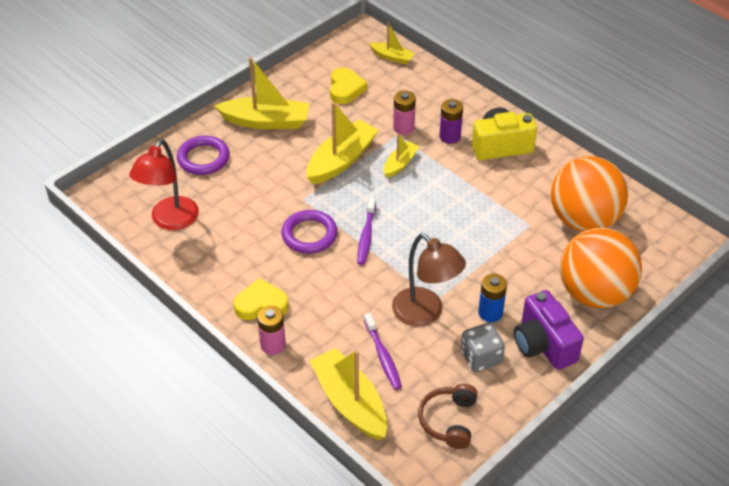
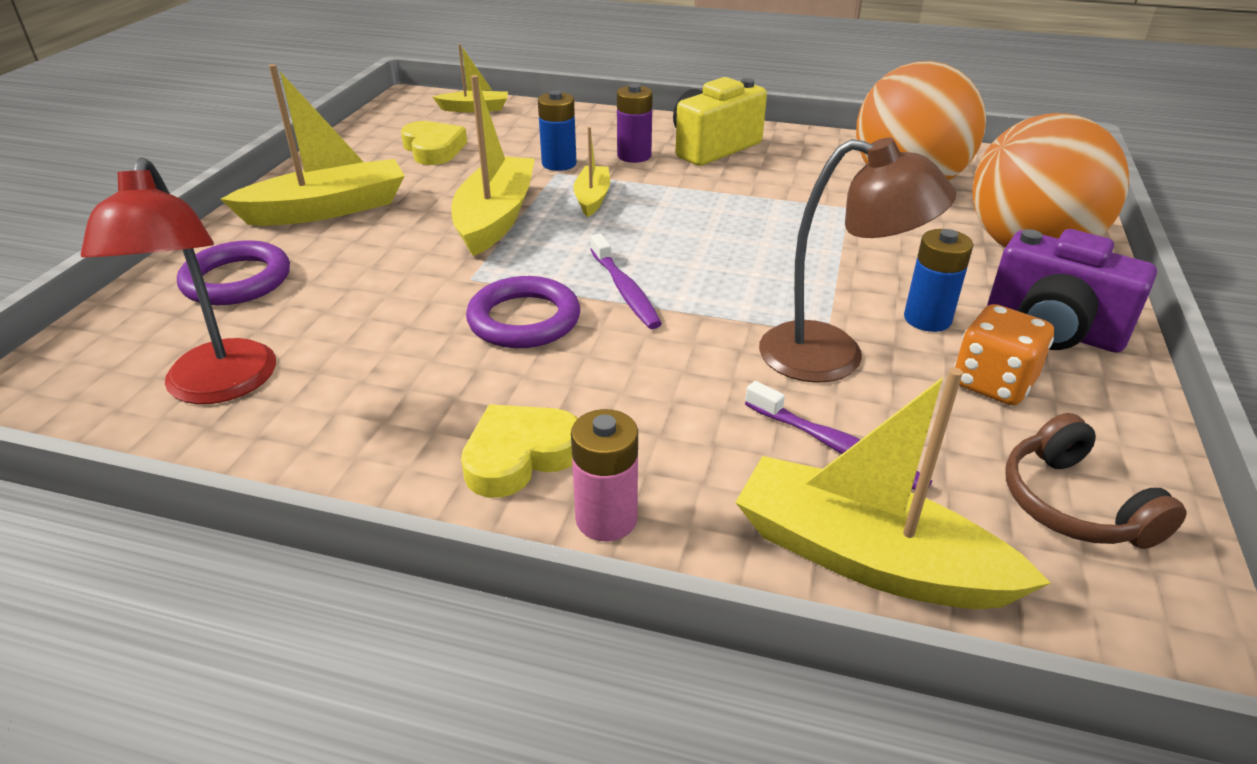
camera: 30 degrees left, 10 degrees down
(403, 128) = (559, 164): pink battery -> blue battery
(481, 358) = (993, 383): grey dice -> orange dice

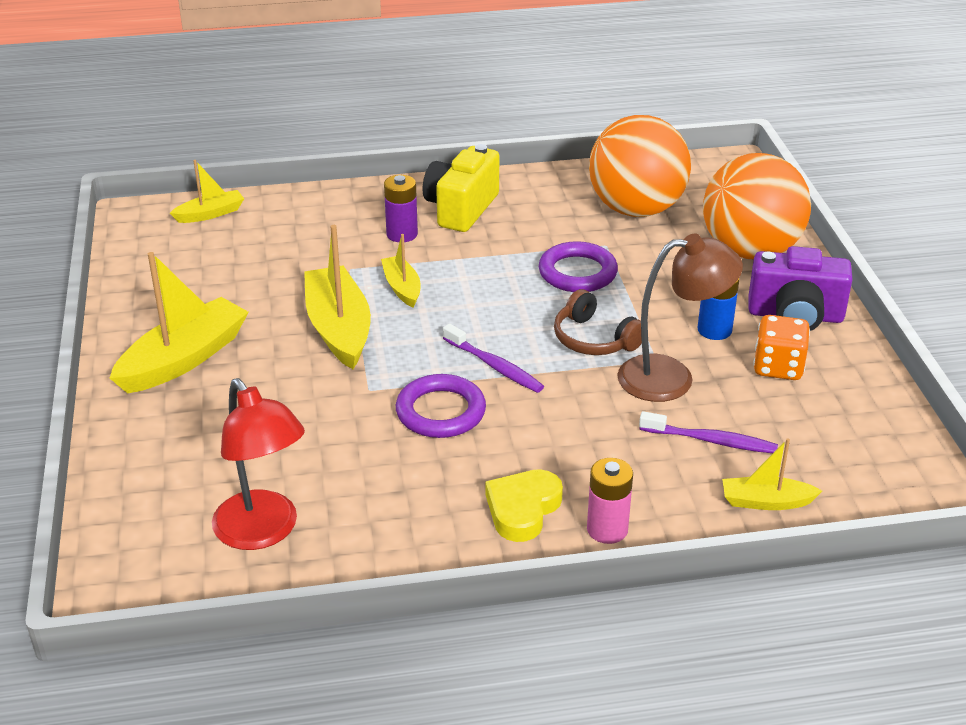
camera: 25 degrees left, 0 degrees up
(237, 280) = (179, 446): purple ring -> purple ring (577, 273)
(433, 149) = (216, 271): yellow heart -> none
(559, 164) = (344, 259): blue battery -> none
(867, 558) = (766, 502): yellow boat -> yellow boat, size x0.54
(1073, 504) = (857, 434): brown headphones -> brown headphones (594, 339)

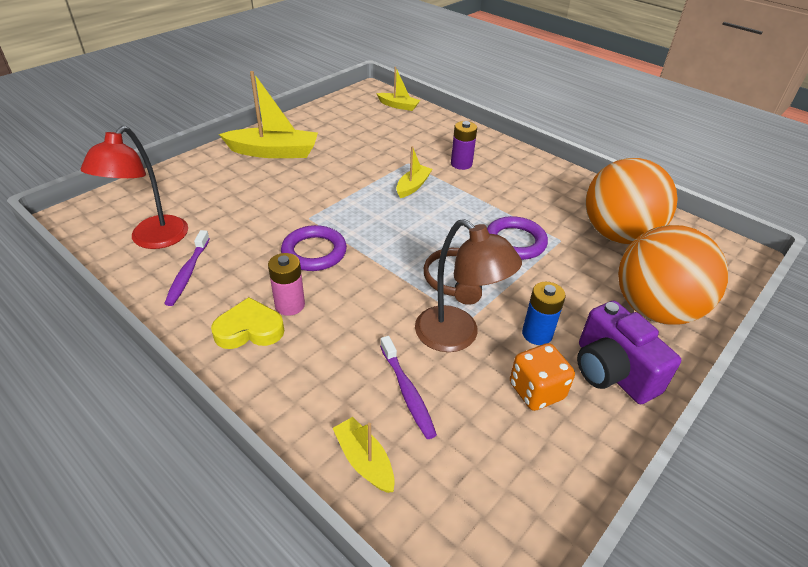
camera: 50 degrees right, 5 degrees up
(339, 328) = (351, 183): yellow boat -> none
(461, 209) = (514, 171): yellow camera -> none
(494, 366) = (380, 252): purple toothbrush -> purple toothbrush (188, 273)
(607, 529) = (259, 381): pink battery -> pink battery (290, 305)

